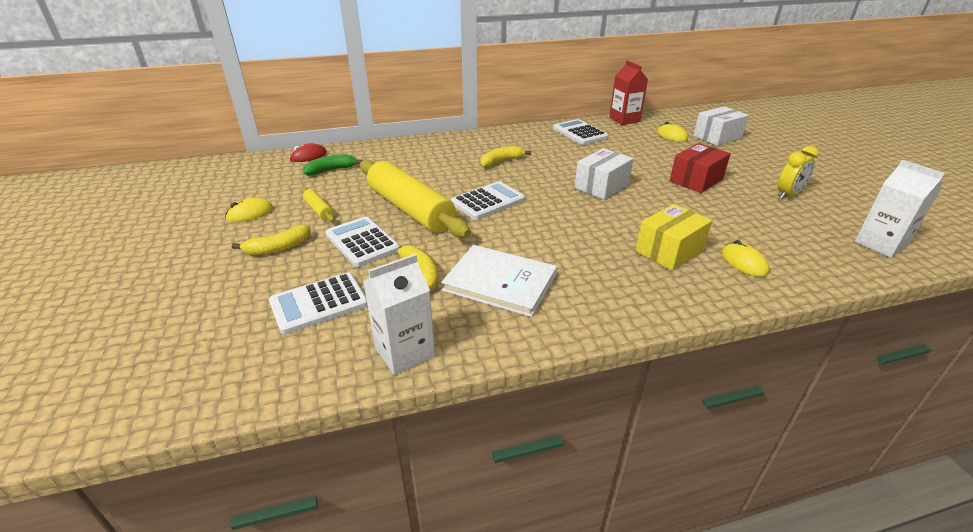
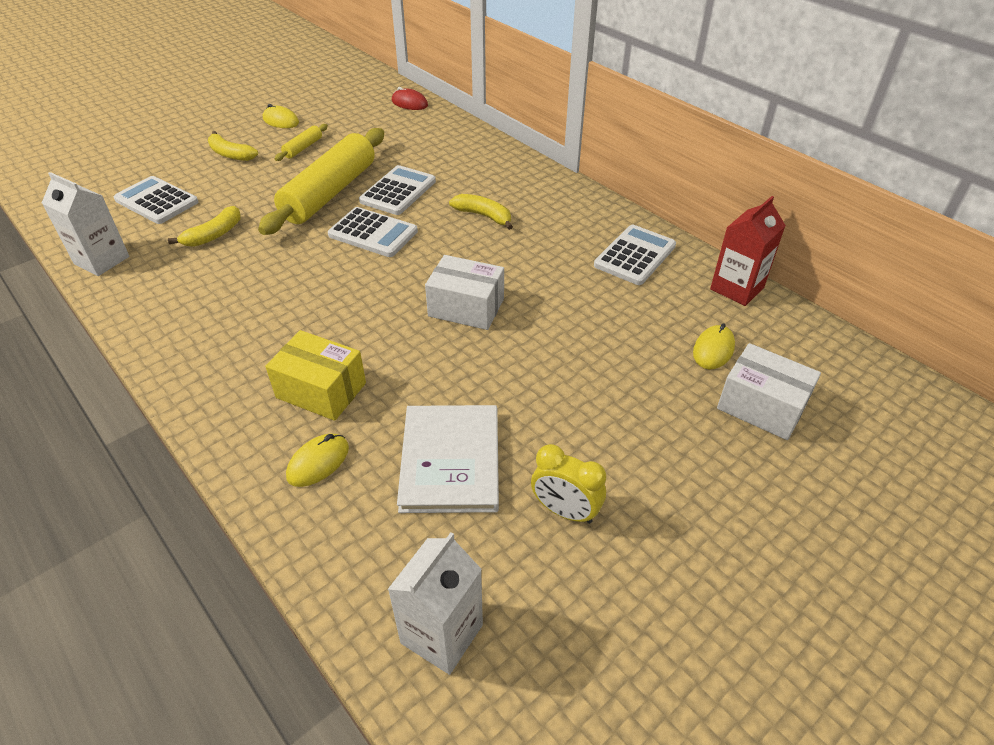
camera: 65 degrees right, 10 degrees up
(331, 170) = (387, 125): green banana -> none
(362, 242) = (256, 188): white calculator -> white calculator (398, 191)
(500, 282) = (214, 282): white book -> white book (450, 460)
(696, 180) = (548, 395): red box -> none

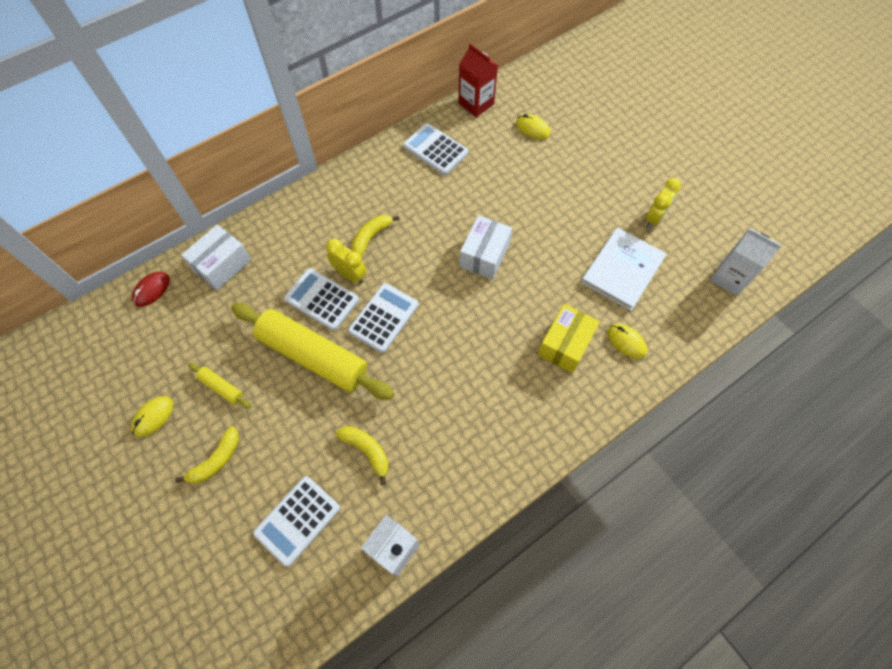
camera: 85 degrees left, 20 degrees up
(430, 206) = (350, 275): none -> yellow clock
(450, 460) = (622, 270): white book -> white book turned 60 degrees counterclockwise
(761, 406) = (578, 118): white box -> white box (222, 265)

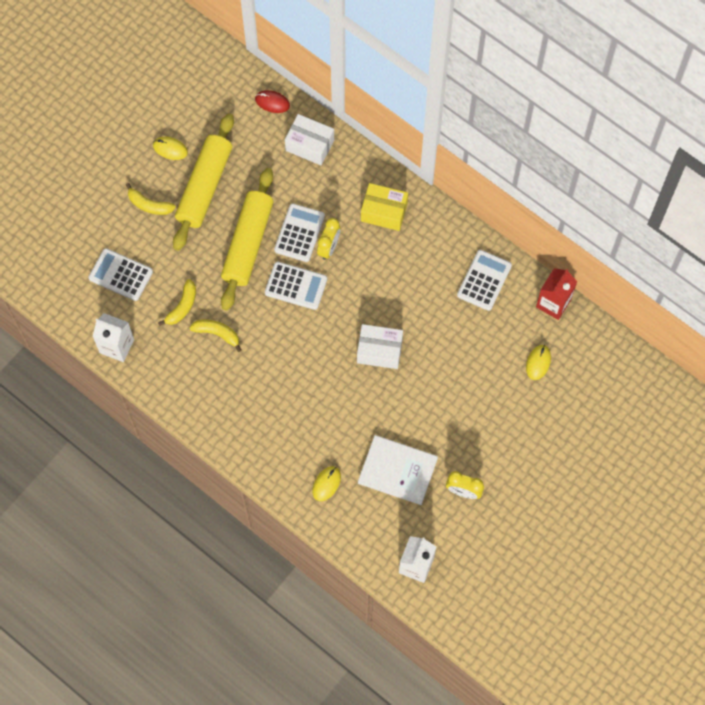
camera: 75 degrees right, 5 degrees up
(221, 387) = (205, 186): yellow rolling pin -> yellow rolling pin, size x2.39
(371, 237) = (371, 253): yellow banana -> yellow banana (217, 334)
(565, 344) = (310, 434): yellow box -> yellow box (384, 212)

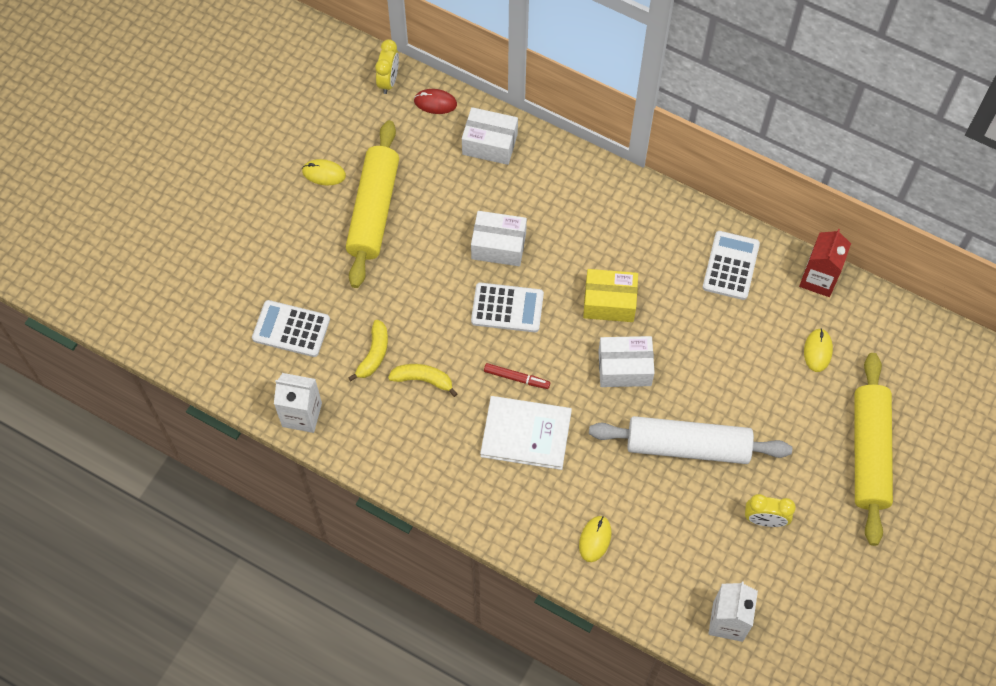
camera: 10 degrees left, 5 degrees down
(149, 205) = (311, 242): yellow banana -> none
(248, 243) = (439, 267): yellow rolling pin -> yellow rolling pin (869, 453)
(291, 345) = (516, 378): none -> red marker
(299, 233) = (498, 246): white calculator -> white box
(329, 247) = (537, 257): yellow clock -> yellow clock (388, 81)
(384, 212) = (594, 206): yellow box -> yellow box (609, 302)
(397, 470) = (679, 508): white book -> white book (526, 434)
(416, 422) = (687, 446): none -> white rolling pin

